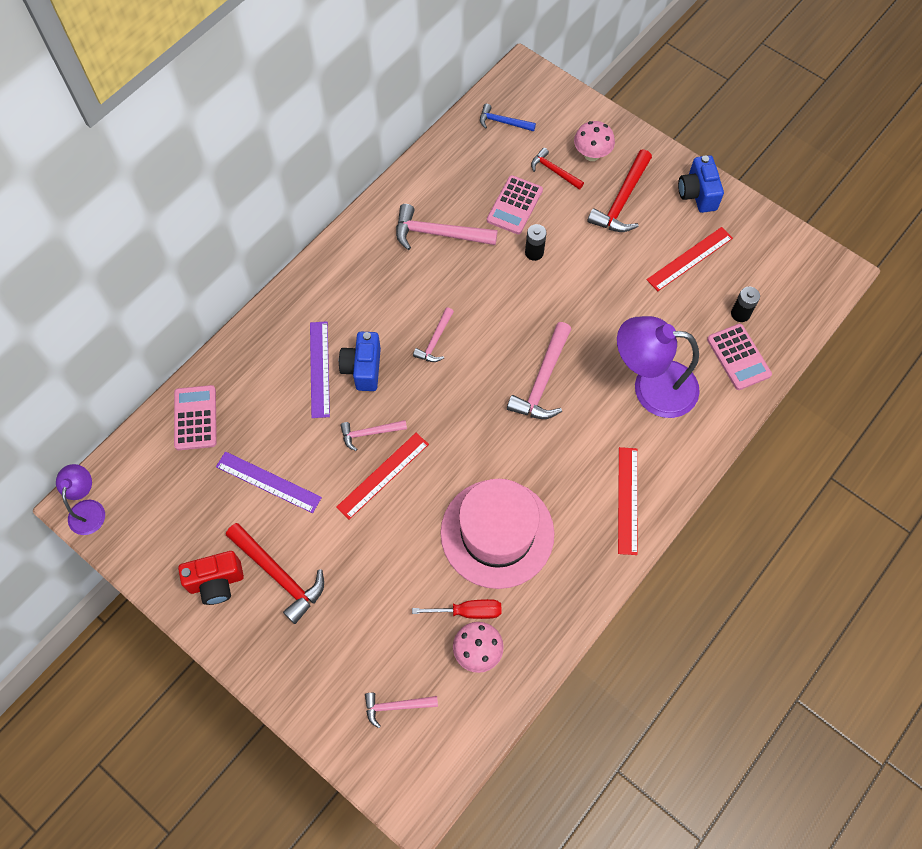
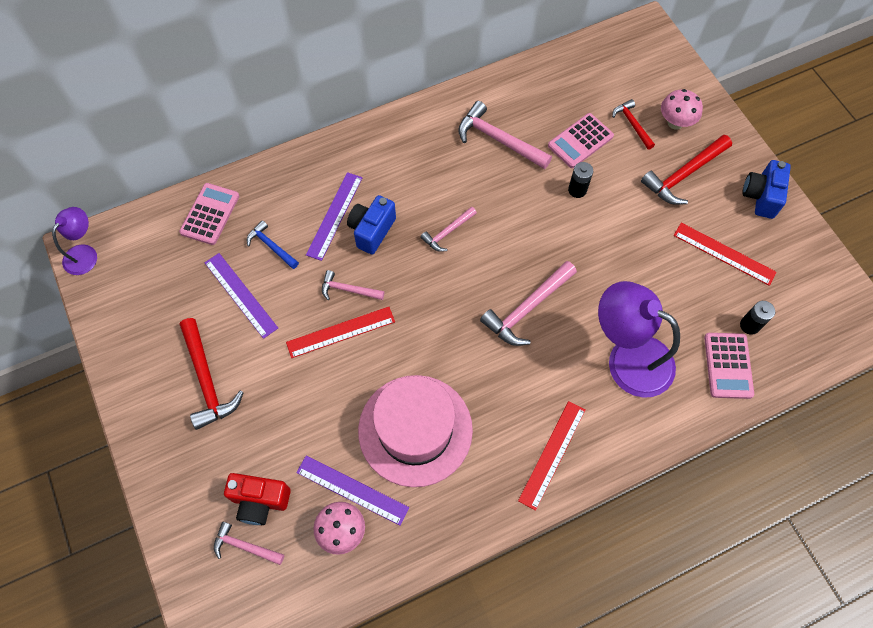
camera: 25 degrees right, 0 degrees up
(216, 582) = (152, 362): red camera -> red camera (260, 501)
(468, 611) = (352, 490): red screwdriver -> purple ruler
(503, 122) = (606, 64): blue hammer -> blue hammer (271, 246)
(689, 259) = (724, 253): red ruler -> red ruler turned 45 degrees clockwise

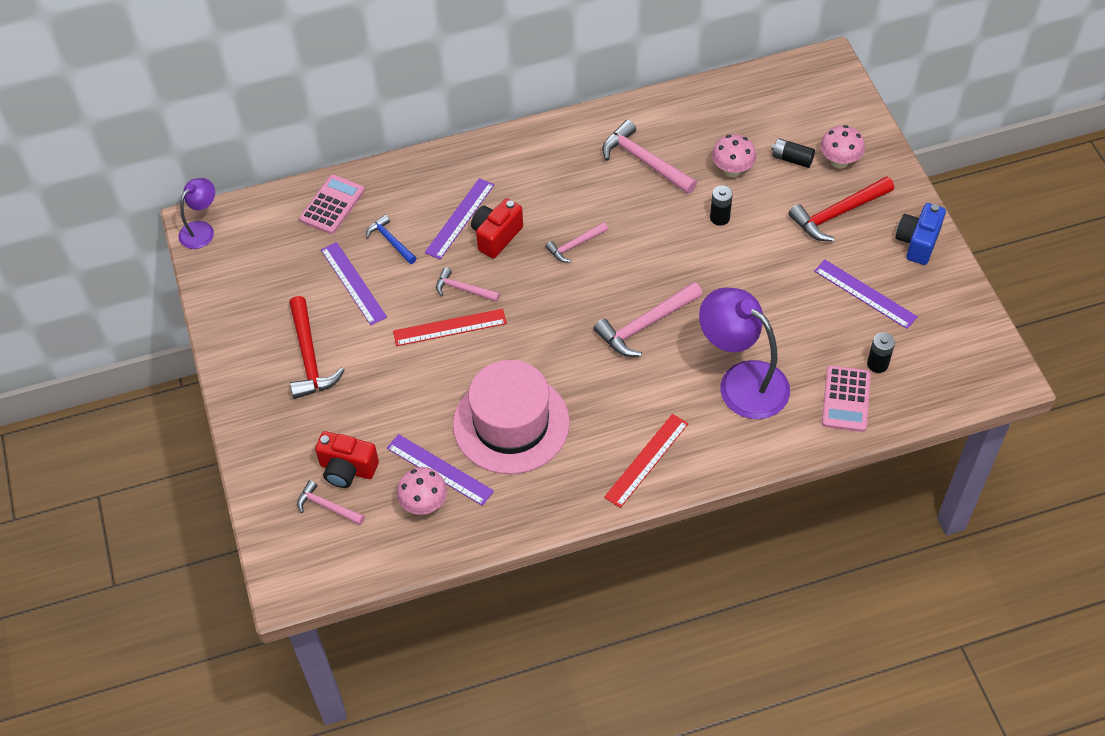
camera: 10 degrees right, 10 degrees down
(372, 231) = (496, 236): blue camera -> red camera
(580, 141) = (732, 170): pink calculator -> pink mushroom
(632, 124) = (792, 159): red hammer -> black battery
(724, 253) = (865, 294): red ruler -> purple ruler

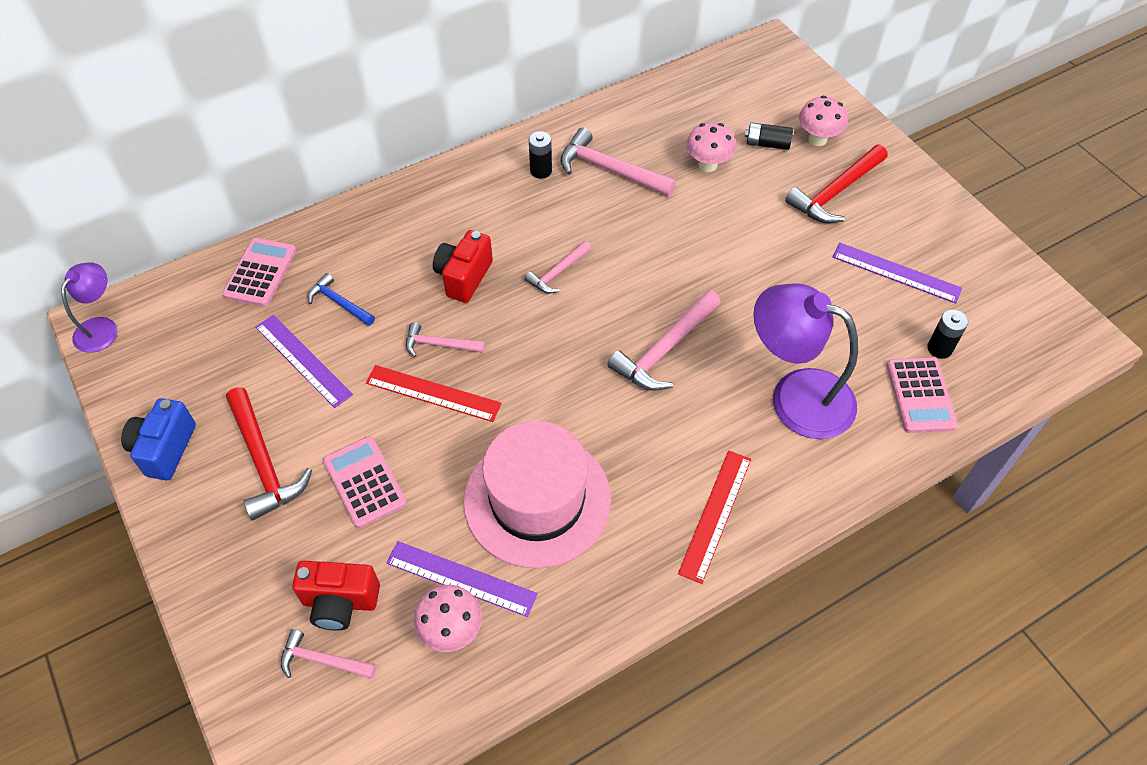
camera: 15 degrees left, 0 degrees up
(382, 386) = (365, 482): none -> pink calculator
(449, 327) = (433, 393): red ruler -> red ruler turned 45 degrees clockwise
(460, 218) = (416, 264): purple ruler -> none
(719, 218) = (710, 216): black battery -> black battery (541, 171)
(917, 243) = (930, 209): blue camera -> blue camera (165, 449)

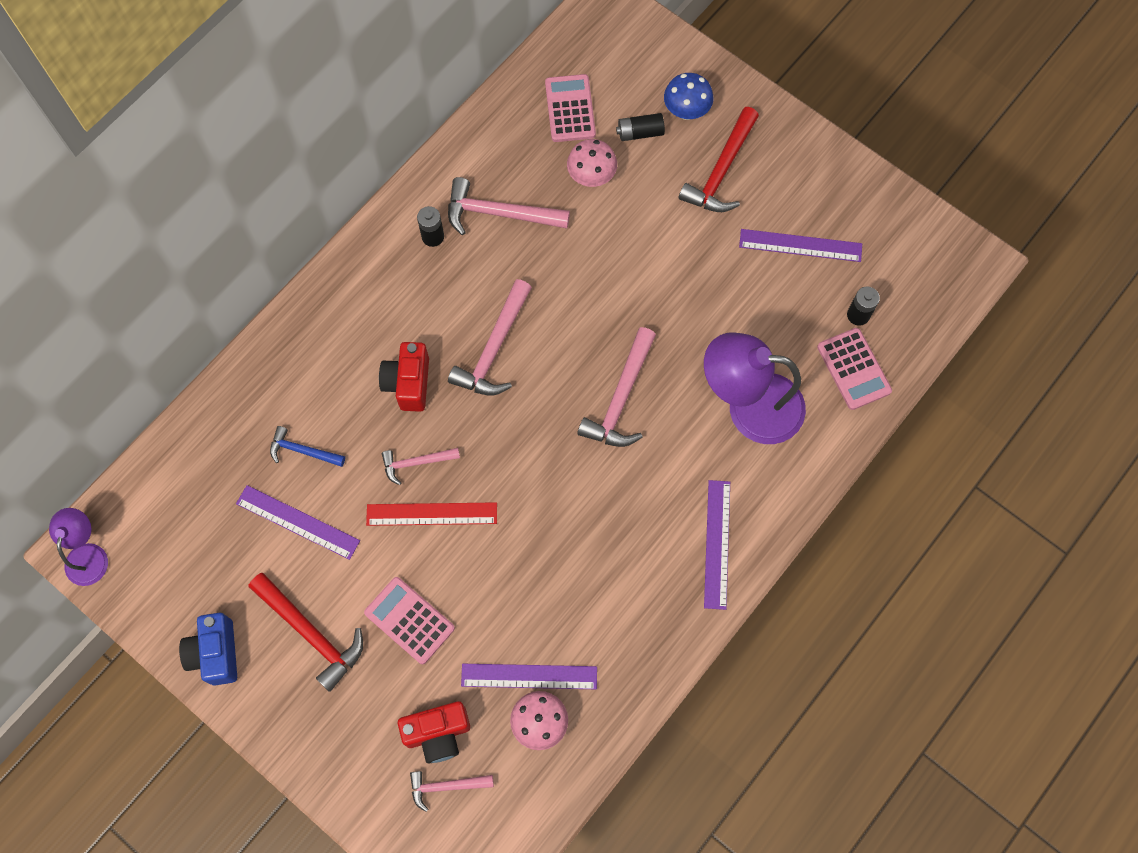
camera: 20 degrees left, 15 degrees up
(260, 273) = (211, 444): pink calculator -> pink calculator (570, 109)
(537, 500) = (564, 583): pink hat -> none
(558, 273) = (494, 348): pink hammer -> pink hammer, size x1.70
(715, 514) = (717, 544): red ruler -> purple ruler
(817, 139) = (686, 111): pink mushroom -> blue mushroom

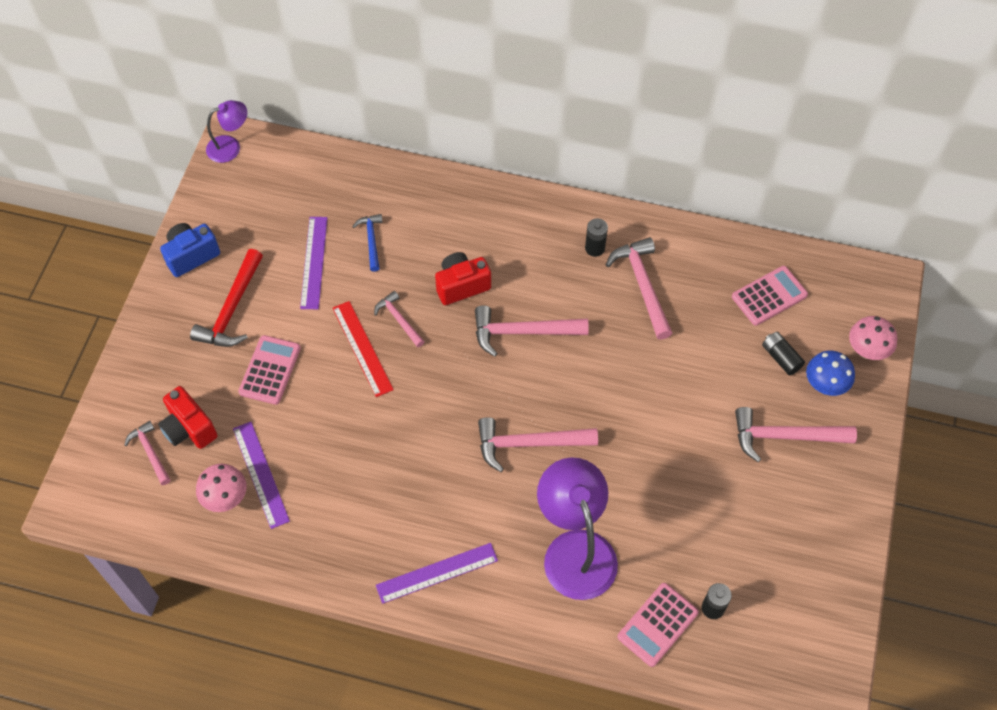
camera: 65 degrees right, 10 degrees down
(591, 177) = (716, 338): pink mushroom -> pink mushroom (866, 350)
(721, 171) = (785, 437): red hammer -> pink hammer
(800, 245) = (752, 531): purple ruler -> none

